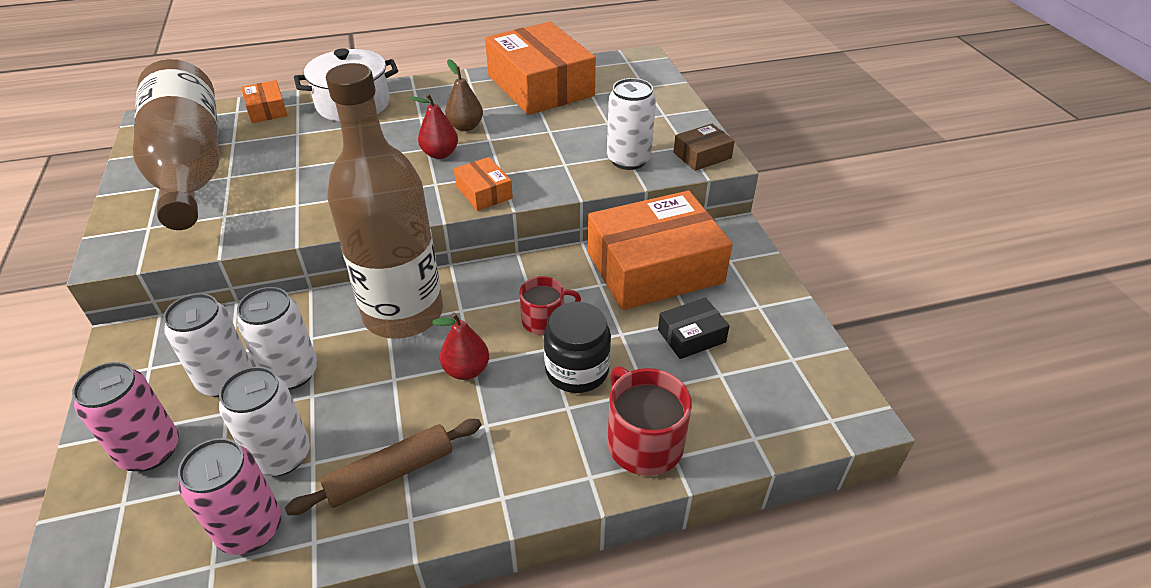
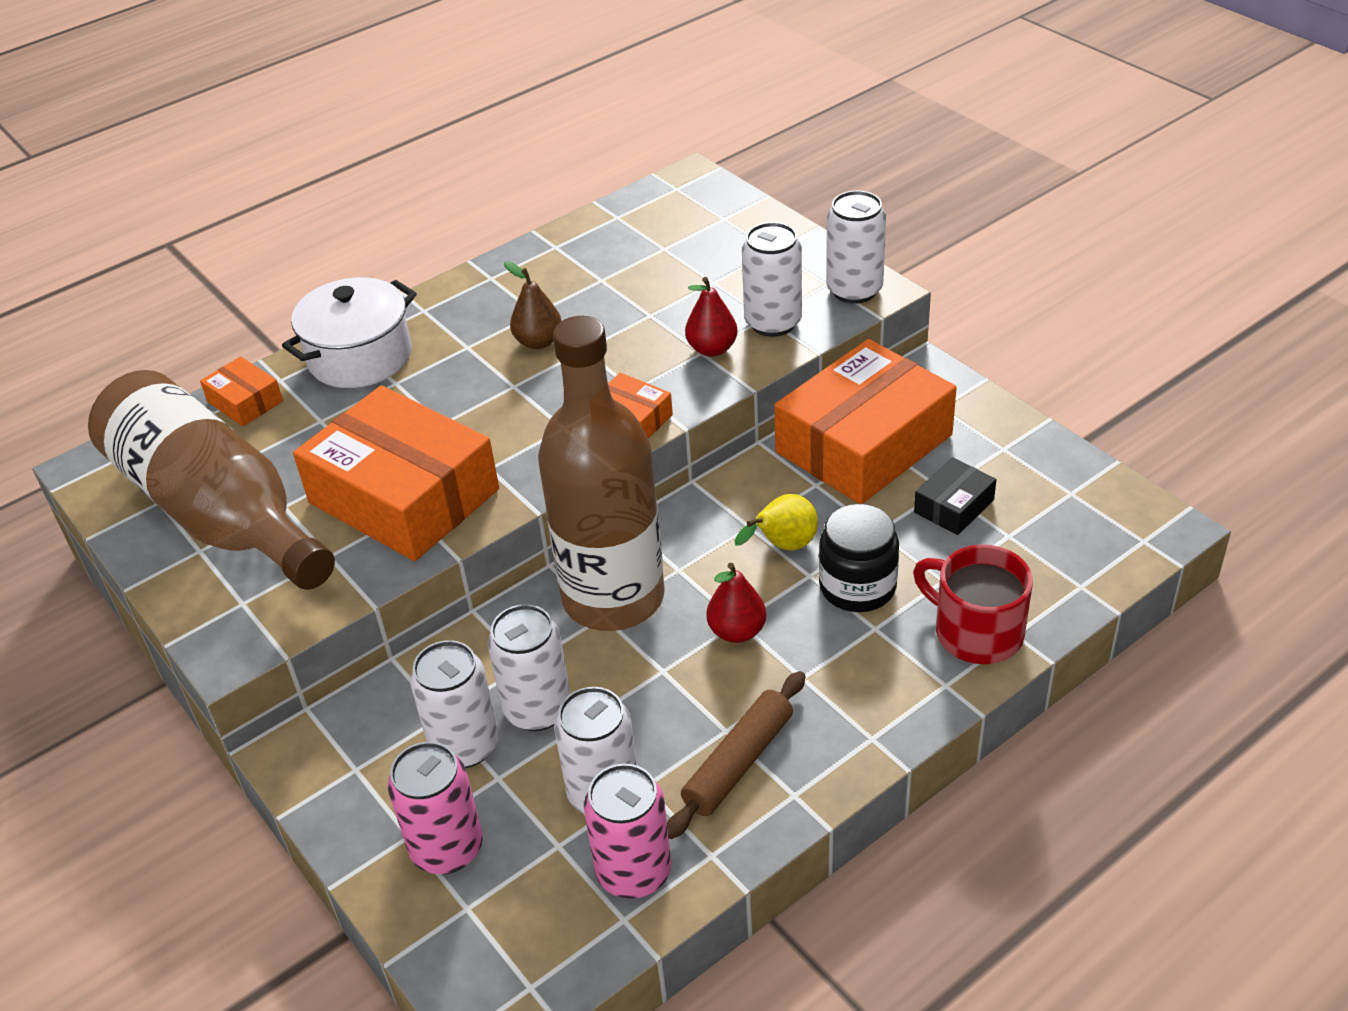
camera: 20 degrees left, 0 degrees up
(440, 154) = (536, 388): red pear -> red pear (712, 349)
(540, 86) = (589, 256): orange box -> orange box (404, 496)
(545, 320) = (783, 546): red mug -> yellow pear
(702, 155) = (854, 290): brown box -> white can

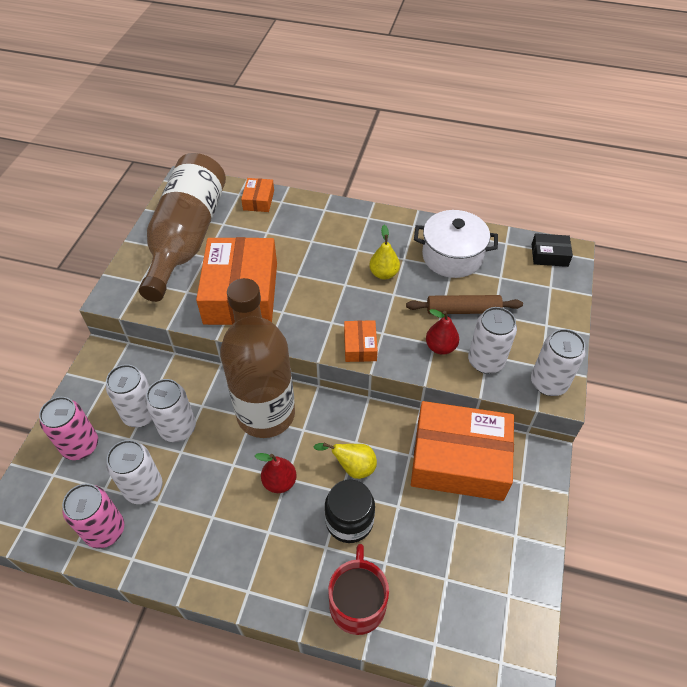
camera: 50 degrees right, 10 degrees up
(360, 357) = (318, 217): white pot -> white pot (452, 256)
(538, 342) = (383, 273): brown pear -> yellow pear
(738, 763) = (195, 536): brown rolling pin -> brown rolling pin (463, 310)
(954, 506) = (446, 535): black box -> black box (549, 255)

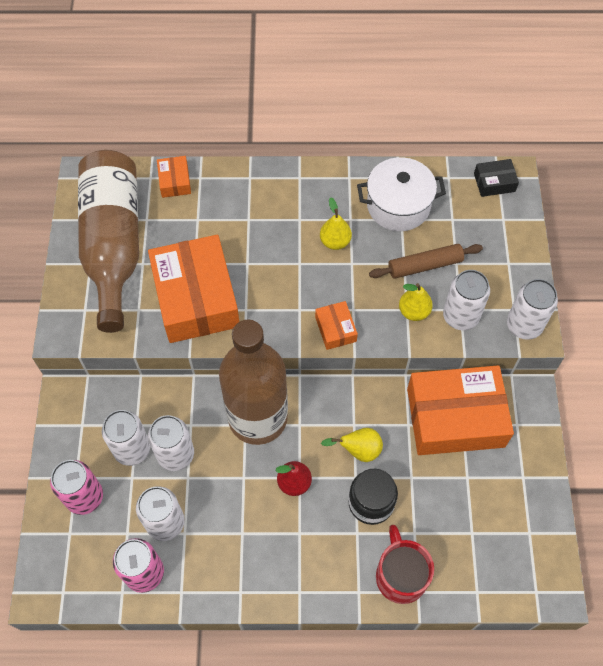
camera: 15 degrees left, 10 degrees up
(440, 347) = (414, 311): red pear -> yellow pear

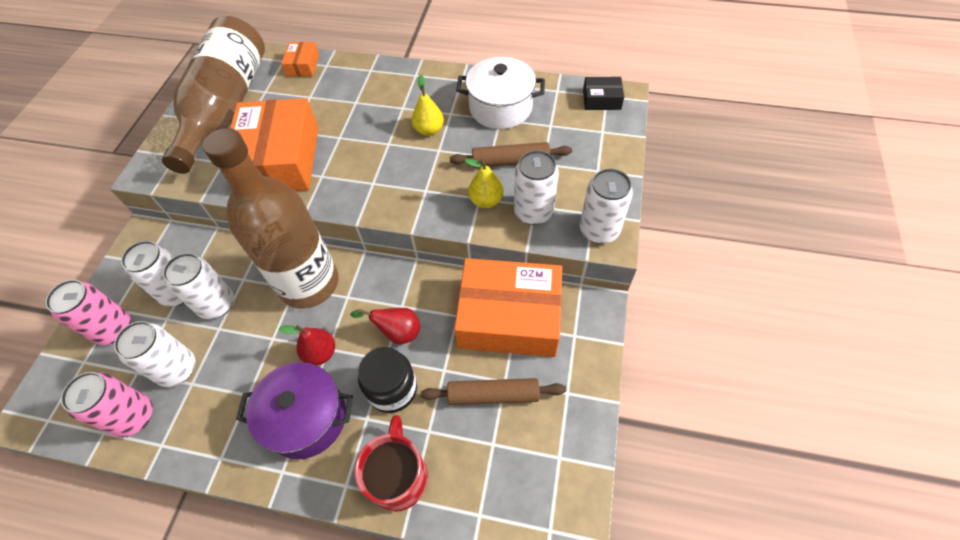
camera: 15 degrees right, 5 degrees down
(304, 543) = (306, 418): none -> purple pot
(335, 329) = (401, 205): orange box -> none
(358, 450) = (397, 332): yellow pear -> red pear
(460, 491) = (493, 395): none -> brown rolling pin

